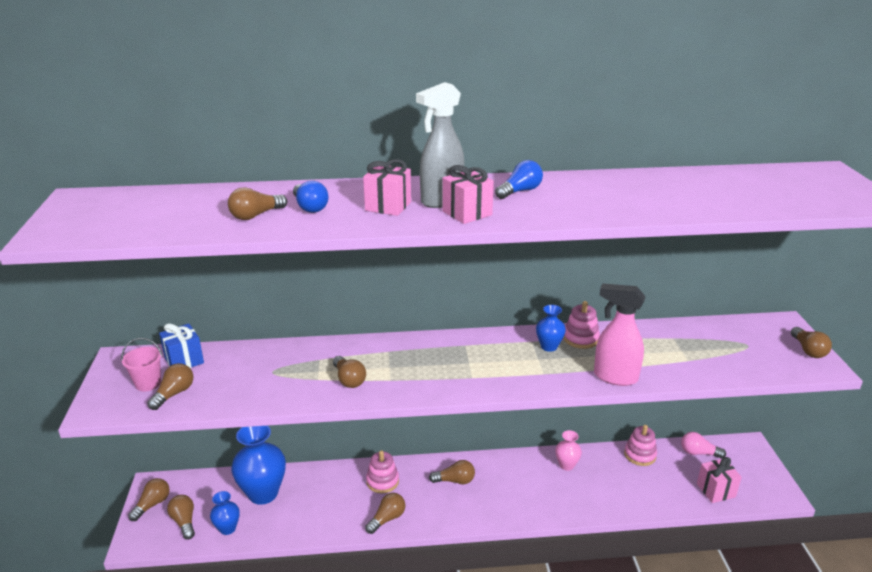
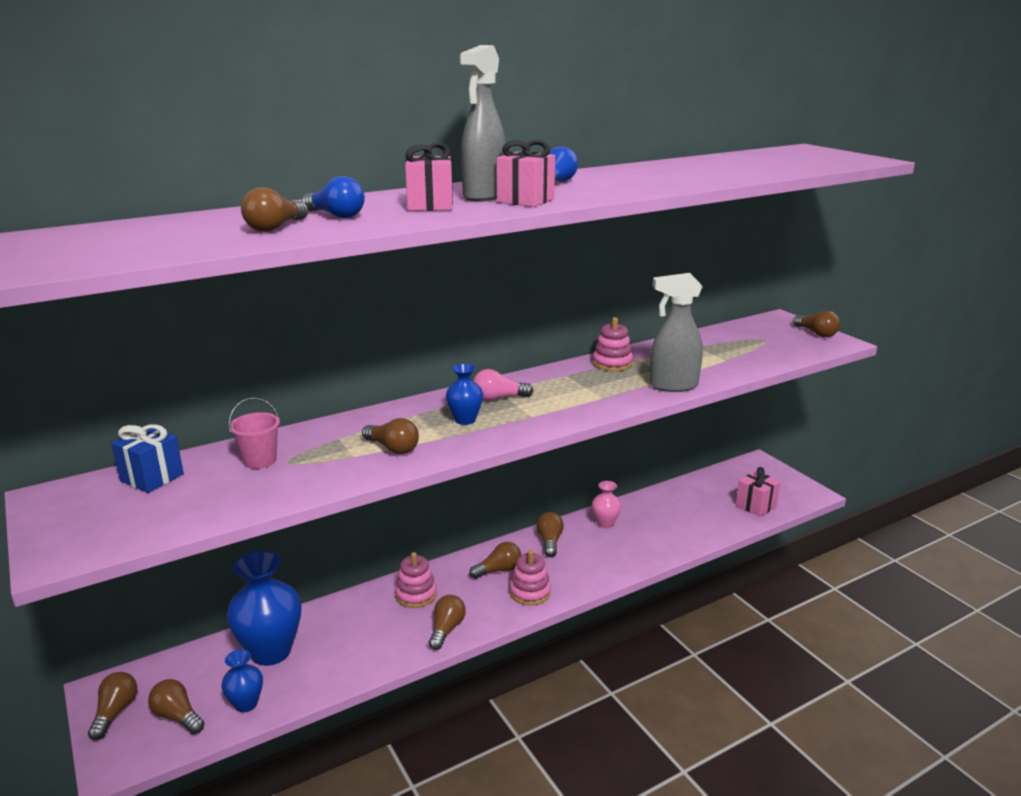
camera: 25 degrees left, 5 degrees down
(148, 383) = (117, 511): pink bucket -> pink bucket (260, 460)
(174, 394) = (167, 513): brown light bulb -> brown light bulb (550, 541)
(549, 346) = (587, 376): blue vase -> blue vase (465, 420)
(614, 377) = (672, 386): pink spray bottle -> grey spray bottle
(640, 455) = (668, 495): pink stacking toy -> pink stacking toy (530, 592)
(698, 453) = (719, 479): pink light bulb -> pink light bulb (498, 398)

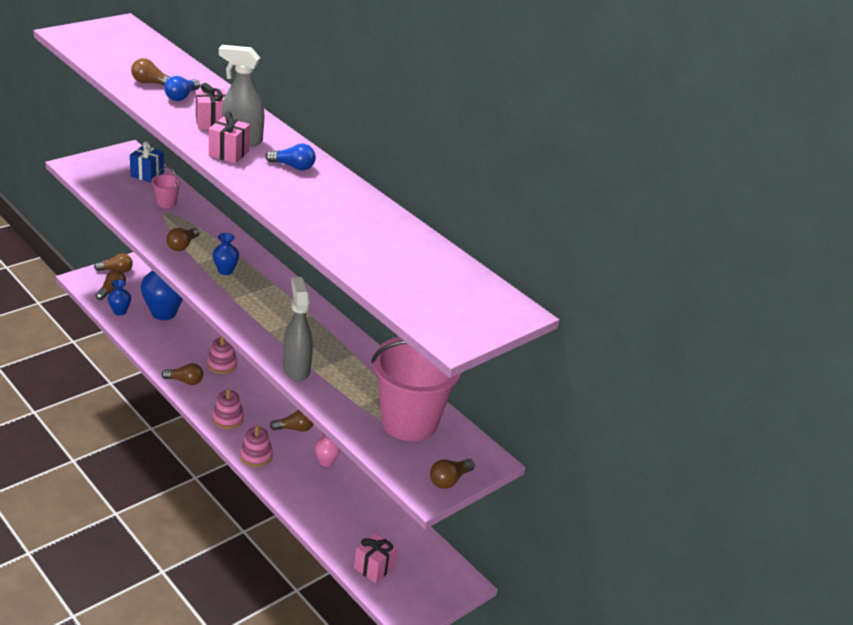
camera: 75 degrees right, 10 degrees up
(498, 398) = (262, 284): pink light bulb -> none
(498, 570) = (254, 402): brown light bulb -> none
(612, 363) = (339, 340): pink stacking toy -> pink stacking toy (256, 456)
(740, 342) = (409, 421): none -> pink bucket

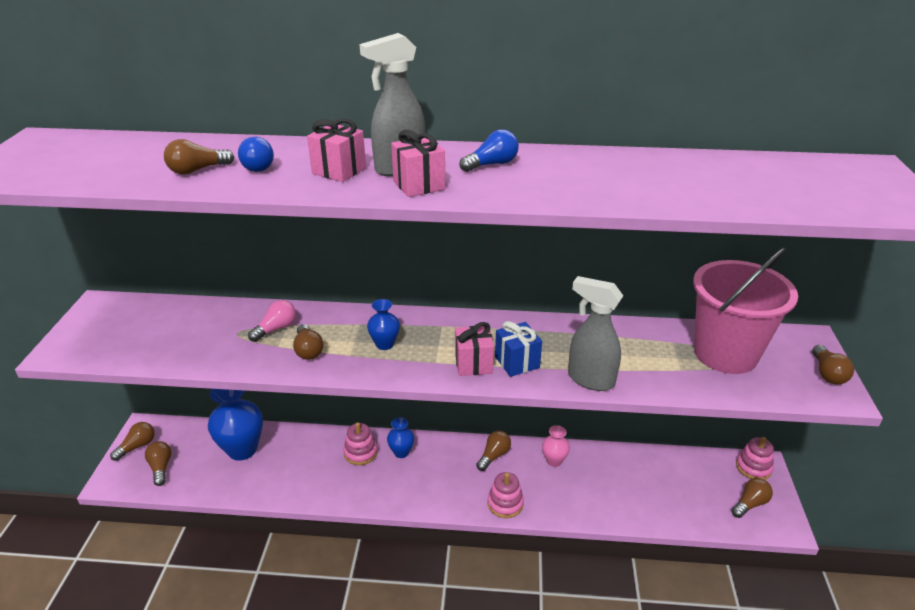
camera: 40 degrees left, 0 degrees up
(120, 311) = (198, 480): blue vase -> blue vase (401, 452)
(147, 174) = (157, 312): blue gift -> blue gift (517, 362)
(166, 203) = (223, 324): pink bucket -> none
(185, 381) = (353, 492): brown light bulb -> brown light bulb (750, 504)
(187, 223) = (276, 329): none -> pink light bulb
(228, 419) = (437, 493): pink stacking toy -> pink stacking toy (753, 467)
(374, 568) = (710, 510): pink gift -> pink gift (473, 364)

